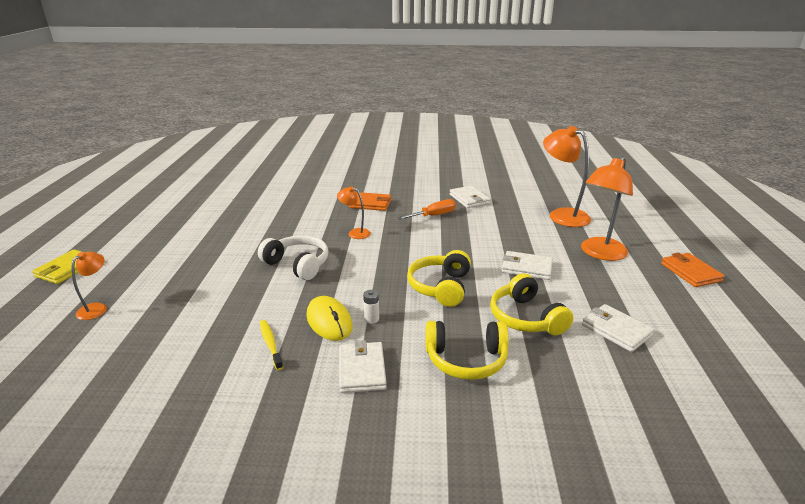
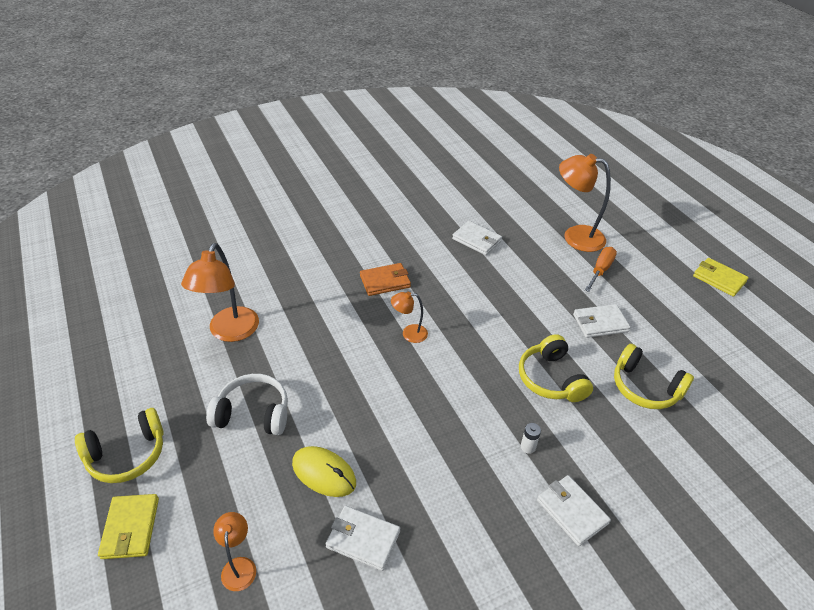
camera: 30 degrees left, 15 degrees up
(270, 344) = (468, 522): yellow toothbrush -> none
(298, 264) = (394, 404): white headphones -> white headphones (253, 413)
(329, 321) = (494, 467): yellow mouse -> yellow mouse (324, 473)
(433, 216) = (463, 278): orange screwdriver -> orange screwdriver (600, 270)
(466, 360) = (639, 458): yellow headphones -> yellow headphones (127, 455)
(599, 253) = (641, 280): orange lamp -> orange lamp (230, 332)
(616, 330) = (715, 372): white wallet -> white wallet (363, 539)
(690, 272) = (719, 279): orange wallet -> yellow wallet

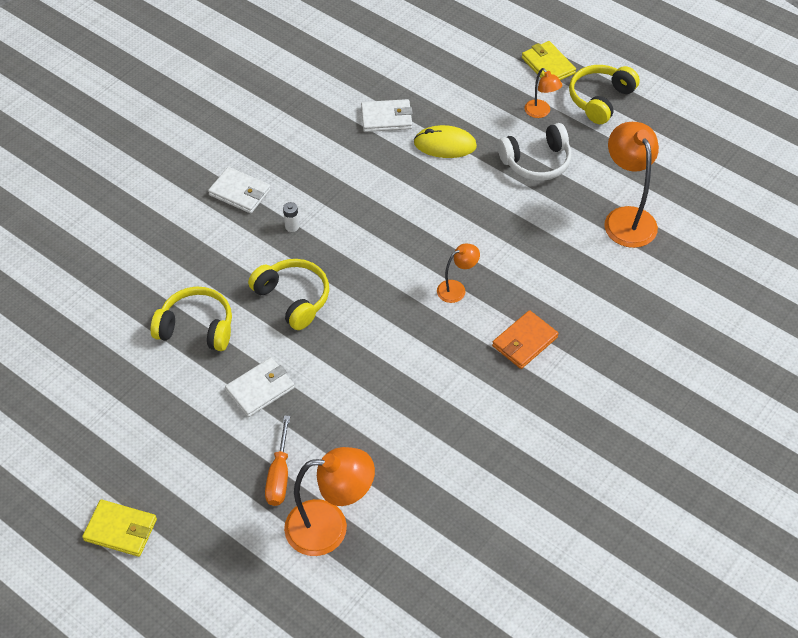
camera: 155 degrees right, 10 degrees up
(239, 566) = (458, 75): orange lamp -> orange lamp (540, 112)
(477, 240) = (456, 457): white wallet -> none

